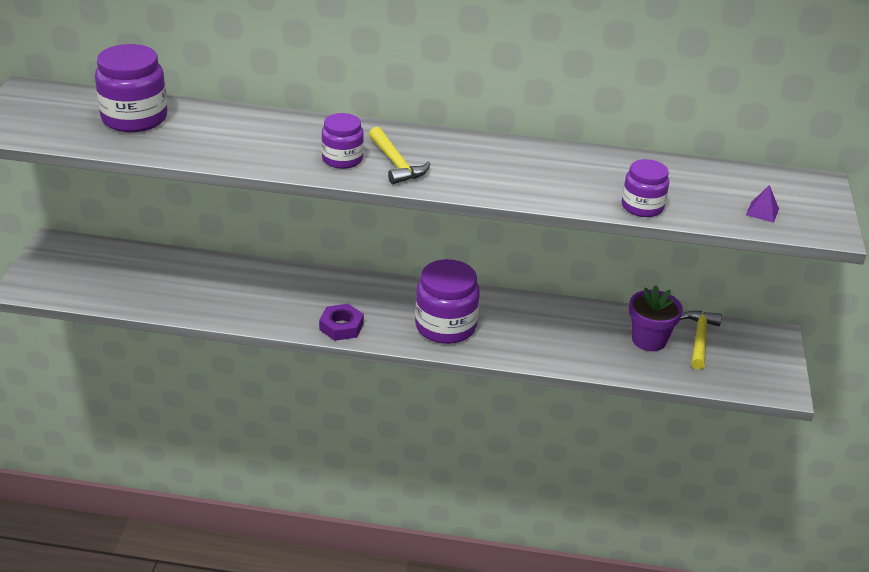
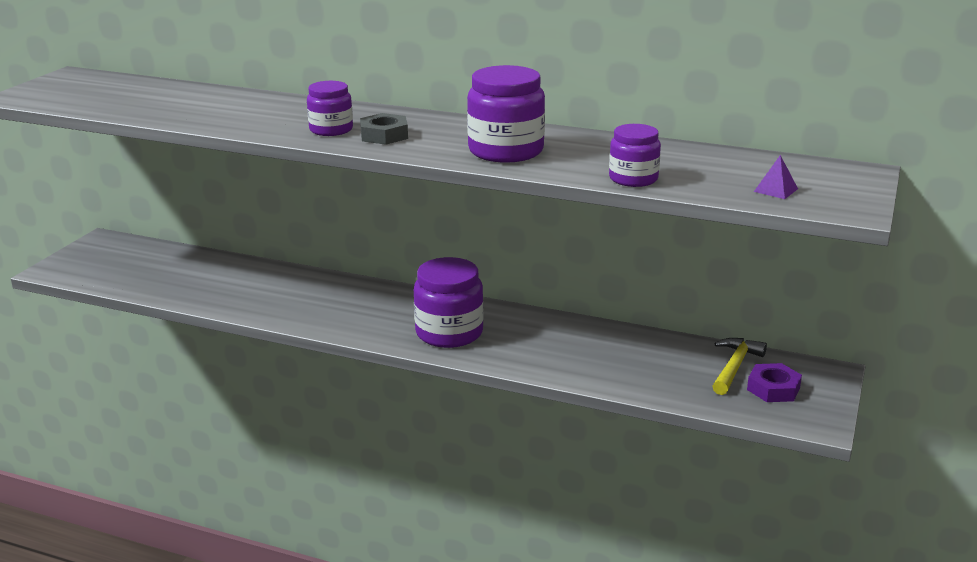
camera: 15 degrees right, 10 degrees down
(134, 118) = (152, 95): purple jar -> purple jar (506, 151)
(341, 326) = (339, 324): purple nut -> purple nut (773, 388)
(396, 164) = (384, 135): yellow hammer -> grey nut
(649, 340) = (673, 363): purple flower pot -> none

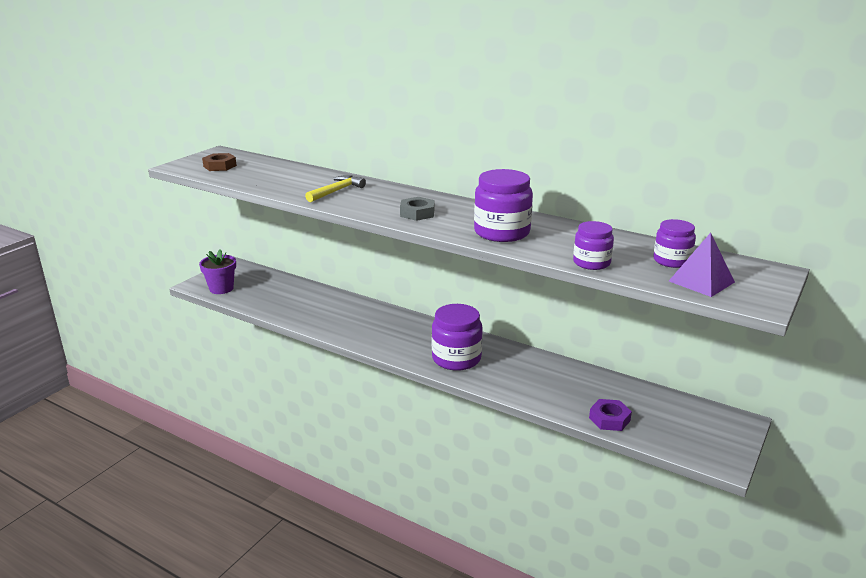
camera: 10 degrees right, 0 degrees up
(79, 93) = (220, 166): none -> brown nut
(90, 272) = (221, 288): none -> purple flower pot
(331, 130) = (381, 206): purple jar -> purple jar (672, 261)
(734, 367) = (666, 408): yellow hammer -> yellow hammer (336, 191)
(773, 388) = (693, 430): purple nut -> purple nut (609, 419)
(775, 190) = (701, 281): purple pyramid -> purple pyramid, size x1.82

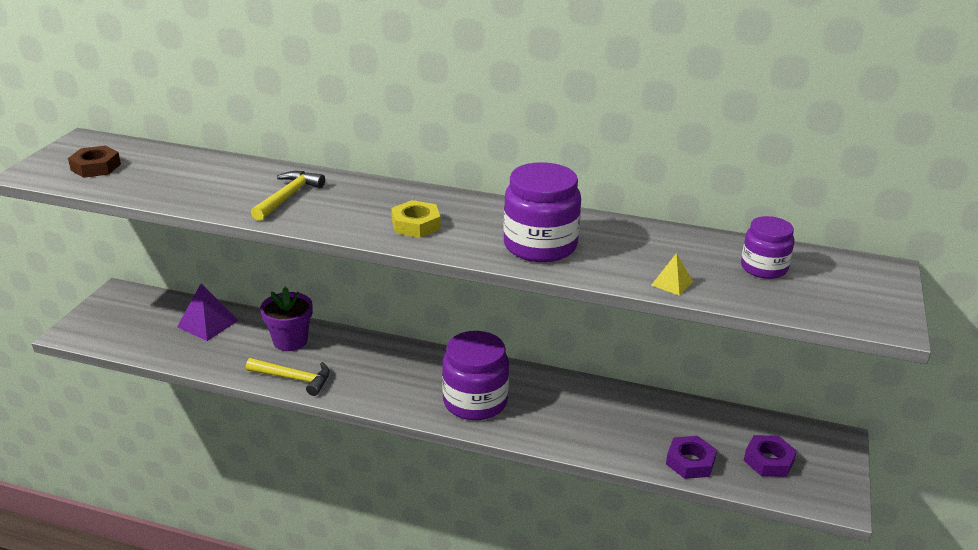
camera: 15 degrees left, 5 degrees up
(221, 288) = (111, 334): purple flower pot -> purple flower pot (290, 341)
(332, 329) = (294, 378): none -> yellow hammer
(417, 213) = (416, 225): grey nut -> yellow nut
(591, 263) = (672, 283): purple jar -> yellow pyramid
(675, 427) = (768, 461): none -> purple nut
(701, 281) = (811, 297): purple pyramid -> purple pyramid (207, 323)

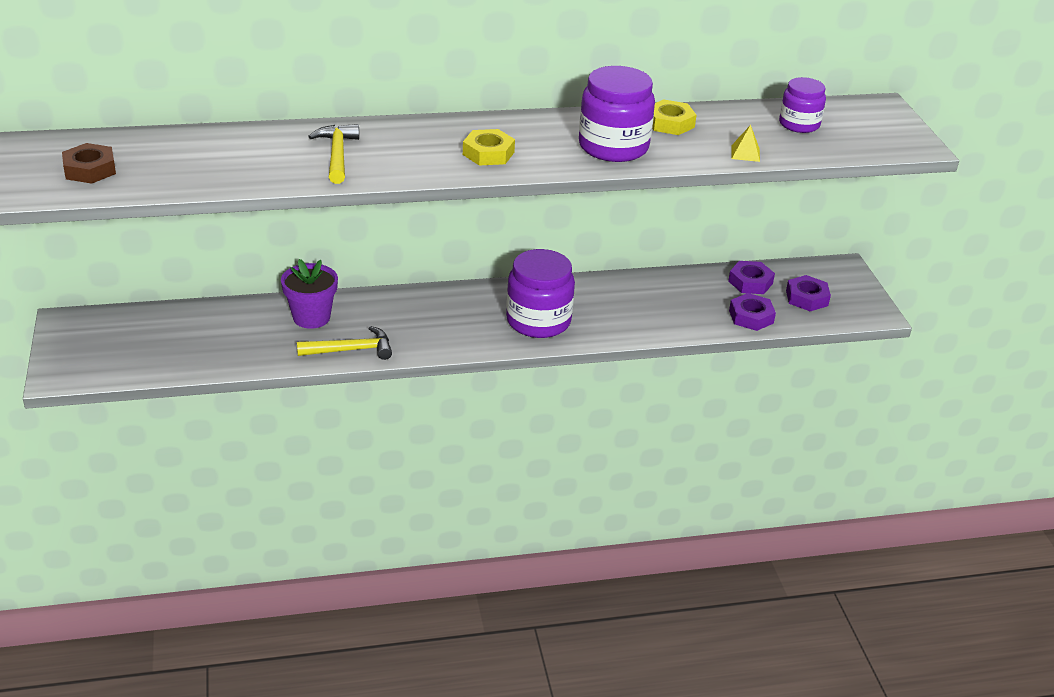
camera: 30 degrees left, 5 degrees up
(207, 323) = (205, 325): purple pyramid -> none
(622, 236) = (670, 123): none -> yellow nut
(718, 426) = (750, 282): none -> purple nut

